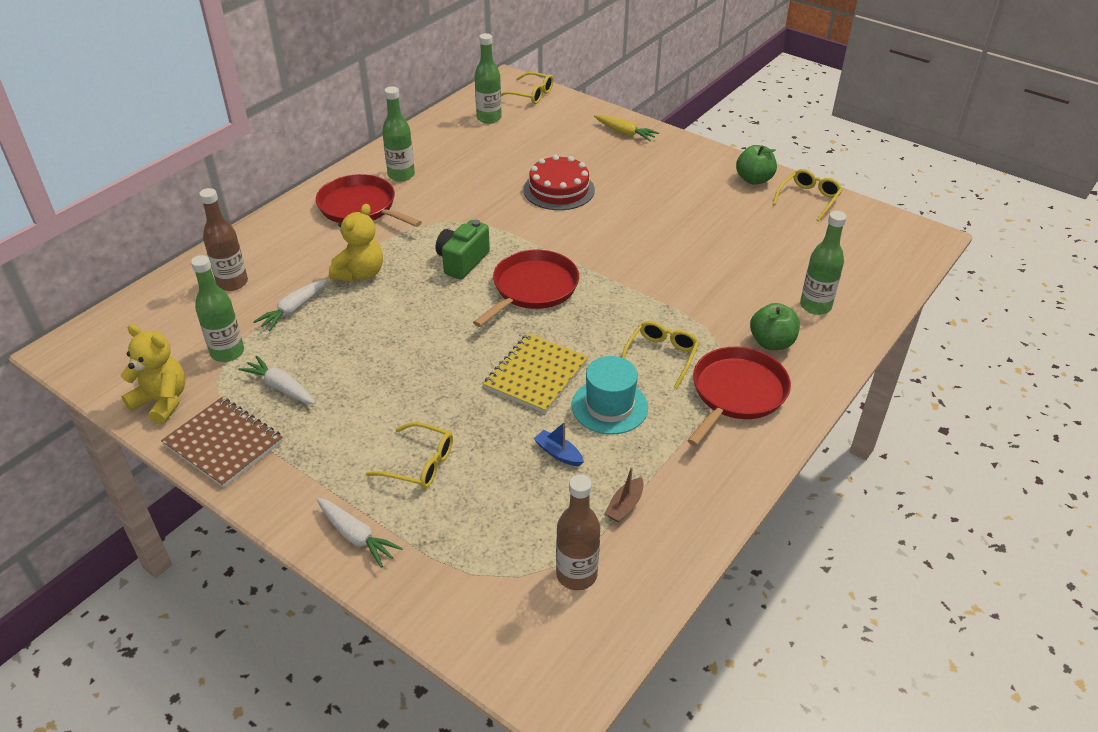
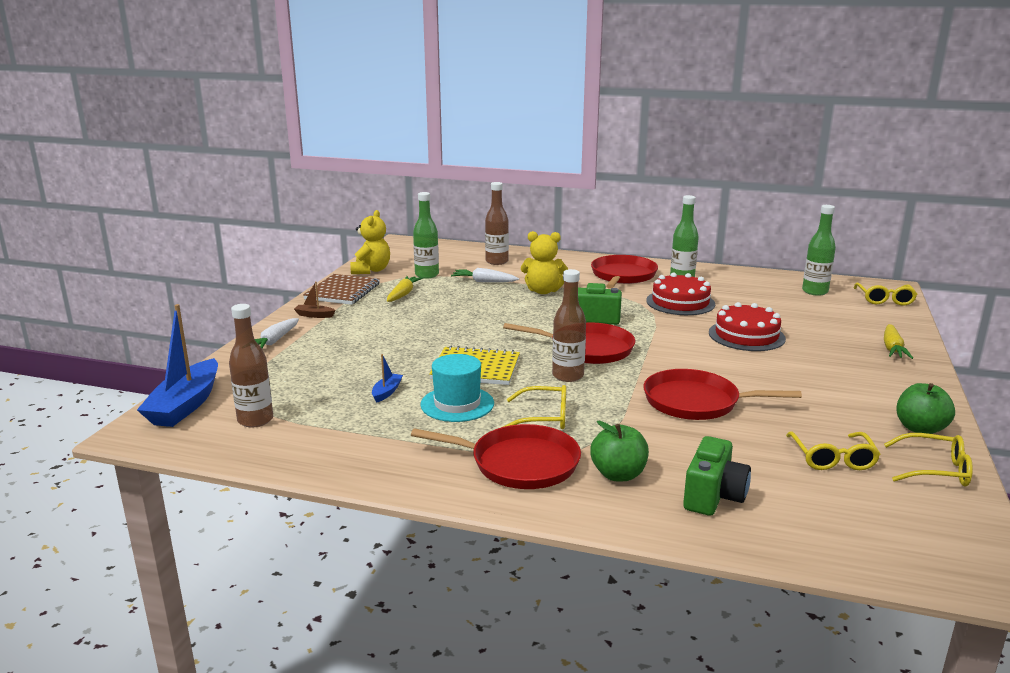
camera: 70 degrees right, 20 degrees down
(281, 387) = (403, 294): white carrot -> yellow carrot
(420, 464) = (350, 347): yellow glasses -> yellow glasses (832, 459)
(459, 197) = (680, 302): none -> red cake
(506, 642) = (186, 405): none -> blue boat
(585, 318) = (568, 376): none -> brown bottle
(625, 505) = (338, 428): brown boat -> brown boat (314, 315)
(670, 262) = (696, 402): none -> red pan
(815, 306) = (713, 496): green bottle -> green camera

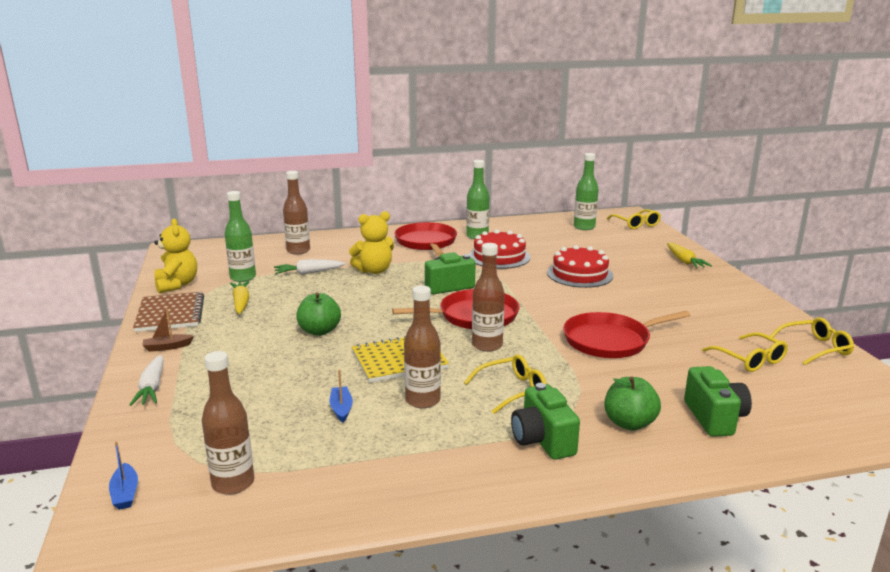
camera: 30 degrees left, 0 degrees up
(186, 405) = (125, 493): blue boat -> blue boat, size x0.44
(457, 404) = (423, 400): turquoise hat -> brown bottle
(519, 463) = (542, 440): red pan -> green camera
(920, 429) = (771, 319): green apple -> green apple (319, 331)

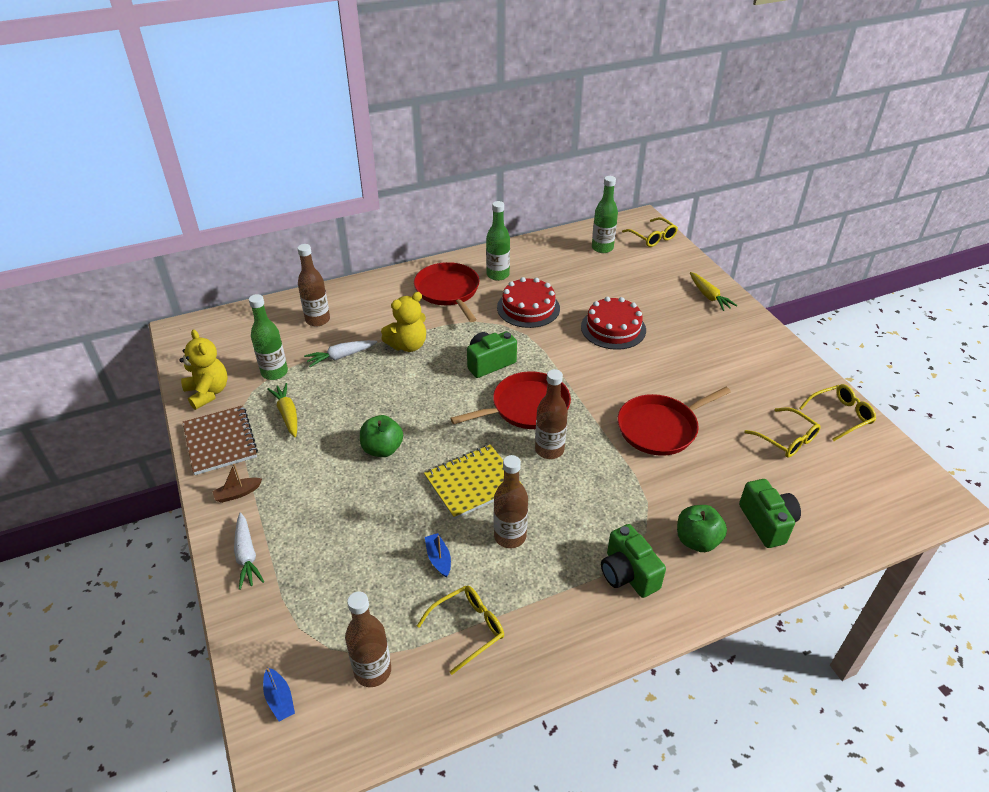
camera: 10 degrees left, 20 degrees up
(512, 390) = (587, 510): yellow glasses -> yellow glasses (468, 628)

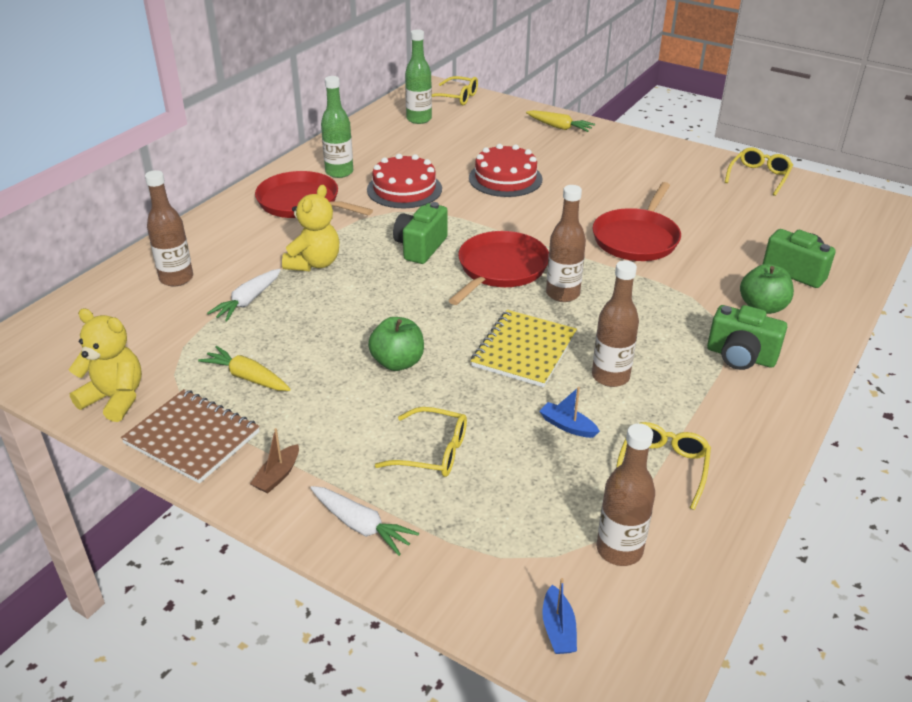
camera: 35 degrees left, 5 degrees down
(274, 372) = (182, 346): green bottle -> none
(279, 699) = (558, 629): blue boat -> blue boat turned 60 degrees clockwise
(787, 439) = (741, 208): yellow glasses -> yellow glasses (433, 452)

